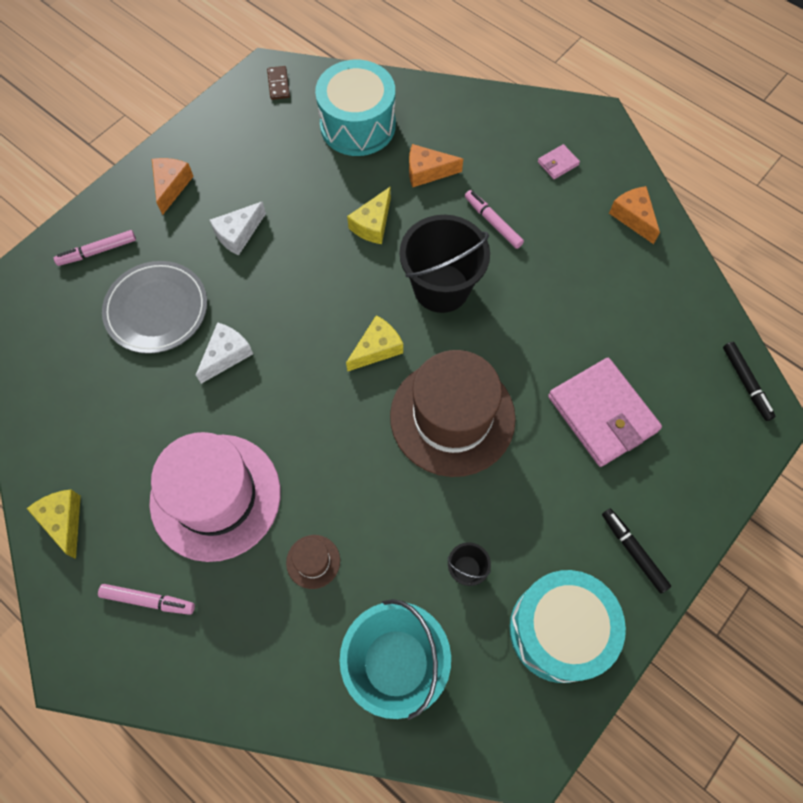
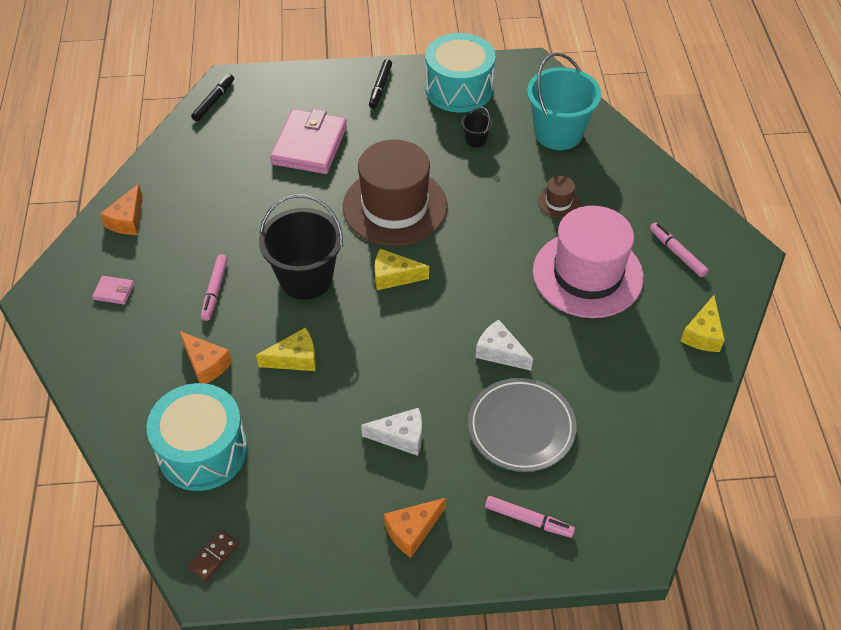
camera: 135 degrees left, 15 degrees down
(226, 355) = (500, 352): white cheese -> white cheese turned 45 degrees clockwise

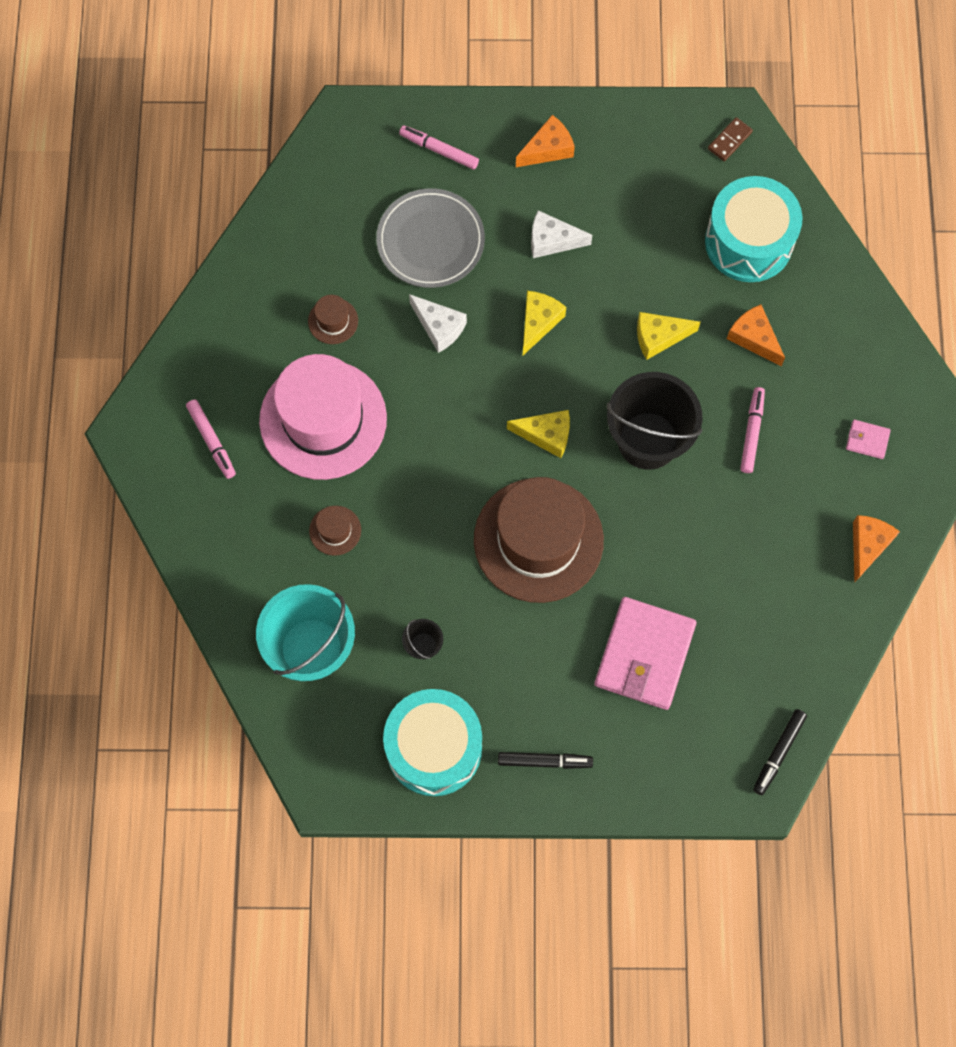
camera: 175 degrees left, 20 degrees up
(380, 87) = (544, 761): black marker -> black marker turned 75 degrees clockwise
(599, 350) = (333, 321): none -> brown hat
(703, 334) = (215, 331): yellow cheese -> yellow cheese (538, 322)

